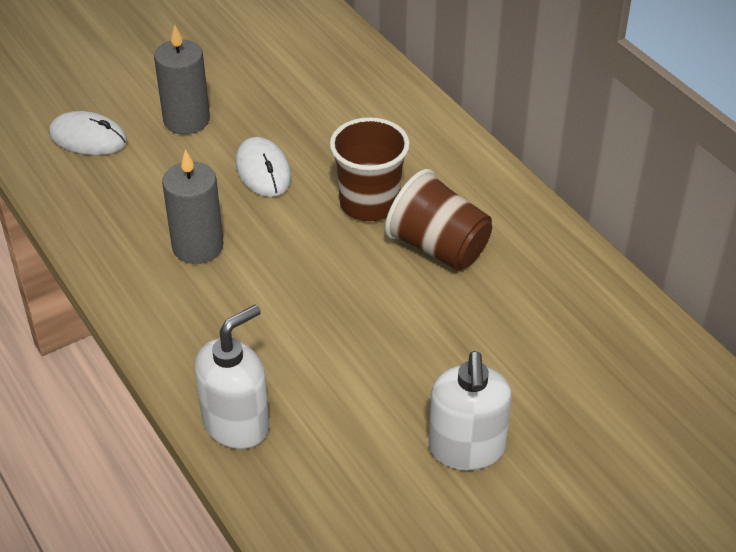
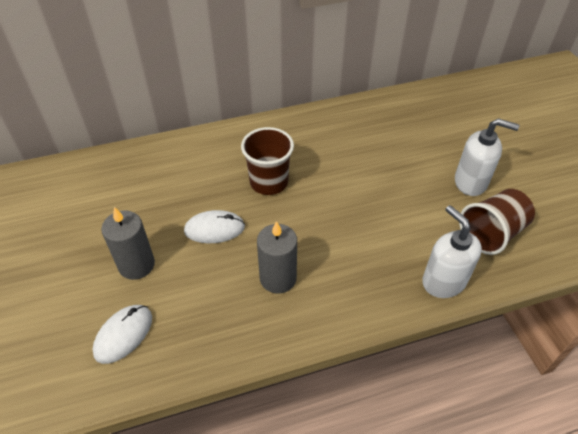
camera: 75 degrees left, 5 degrees up
(438, 248) = (318, 160): brown cup -> brown cup (491, 233)

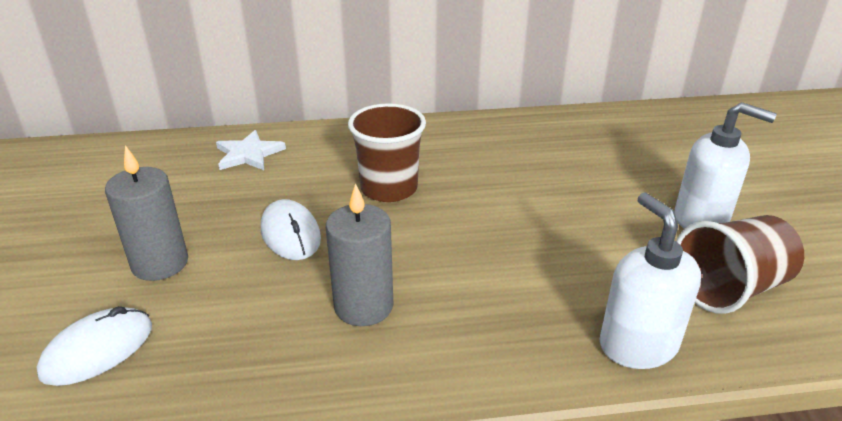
camera: 10 degrees right, 15 degrees down
(162, 163) = (248, 154): none -> white star
(214, 229) = (290, 234): white mouse -> white mouse turned 60 degrees clockwise

